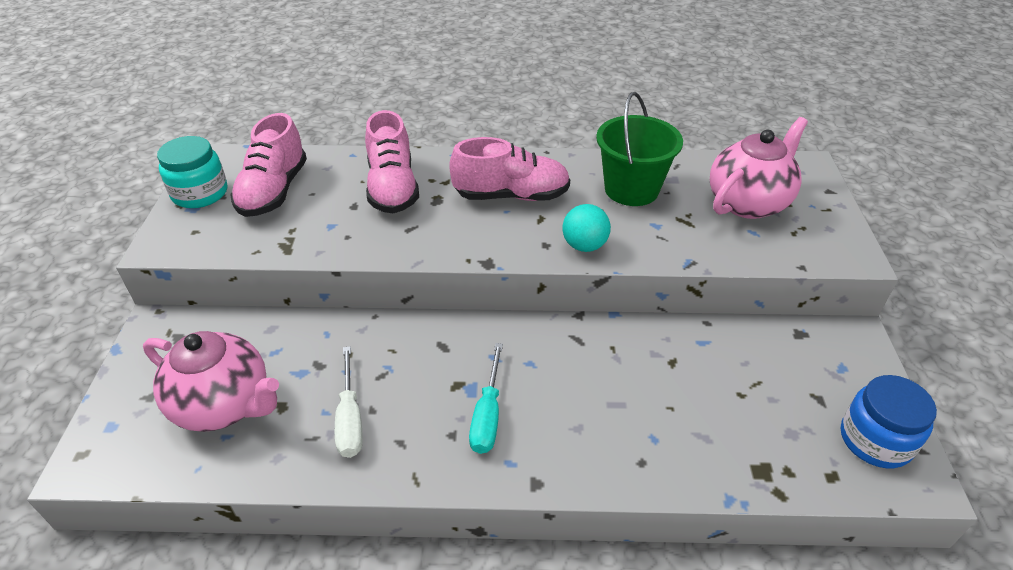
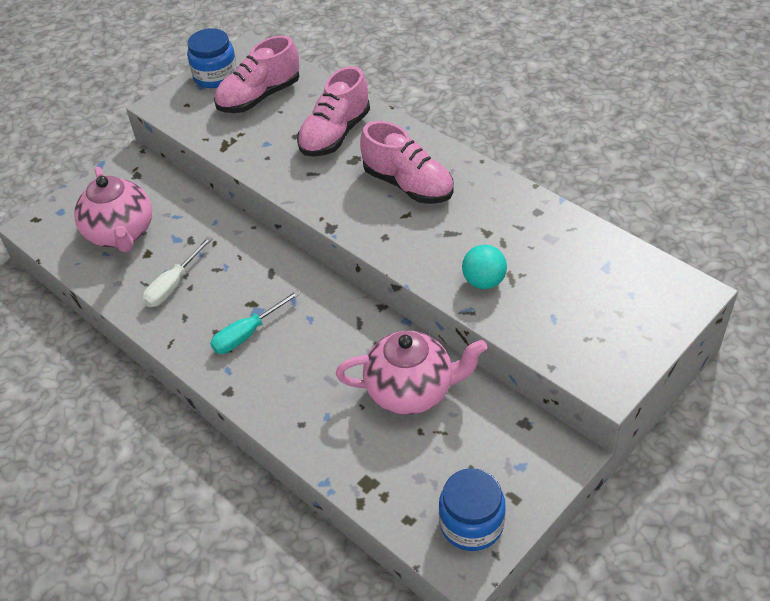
camera: 45 degrees right, 5 degrees up
(200, 193) = (215, 76): turquoise jar -> blue jar
(584, 246) = (410, 253): turquoise ball -> turquoise ball (484, 281)
(631, 189) = (505, 229): green bucket -> none
(748, 202) = (586, 293): pink teapot -> pink teapot (411, 391)

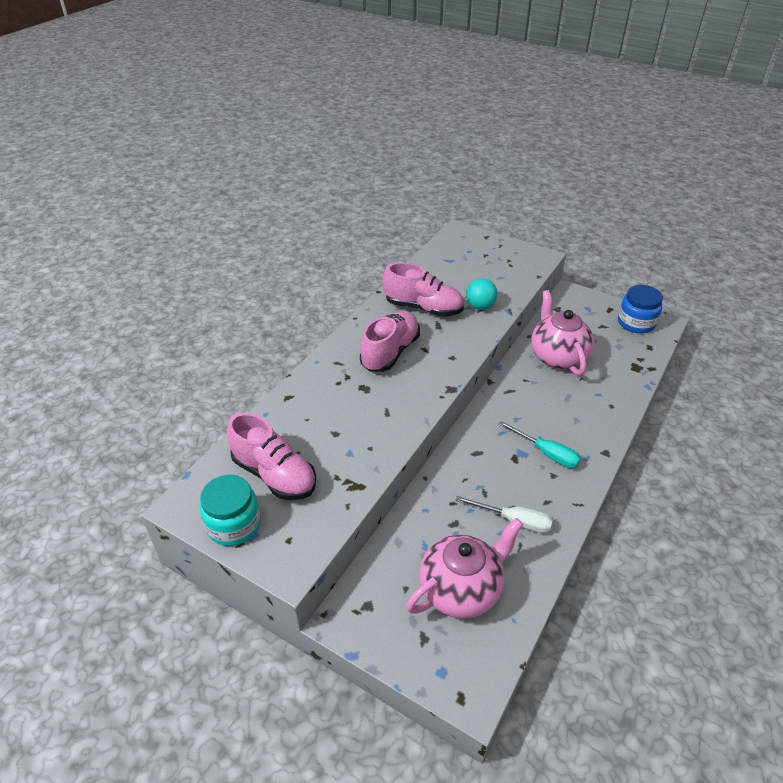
camera: 105 degrees left, 5 degrees down
(215, 76) = (234, 525): blue jar -> turquoise jar
(335, 134) = (331, 405): pink shoe -> pink shoe (423, 308)

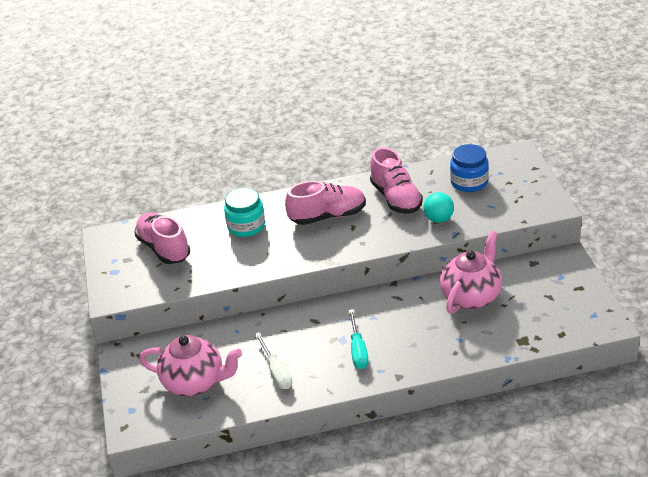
camera: 50 degrees right, 5 degrees down
(234, 525) = (113, 261): turquoise jar -> turquoise jar (246, 226)
(274, 474) = (164, 248): pink shoe -> pink shoe turned 150 degrees clockwise
(636, 323) = (583, 310): blue jar -> blue jar (469, 182)

